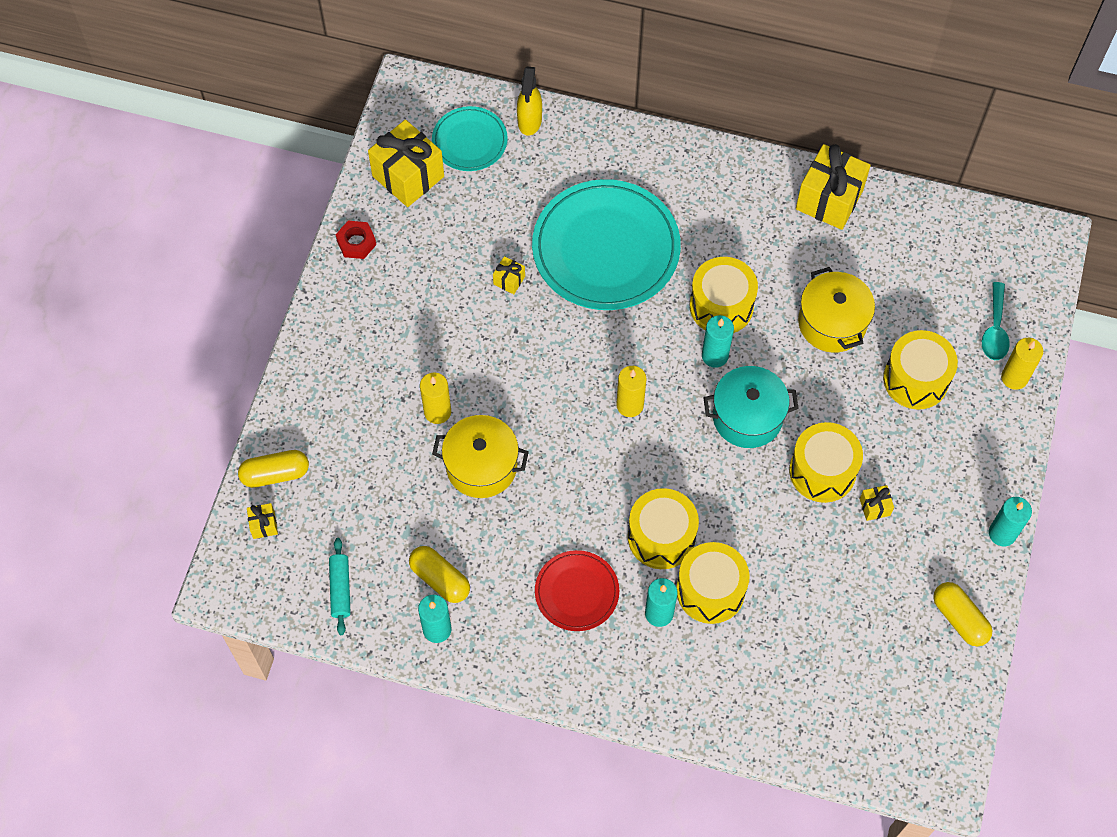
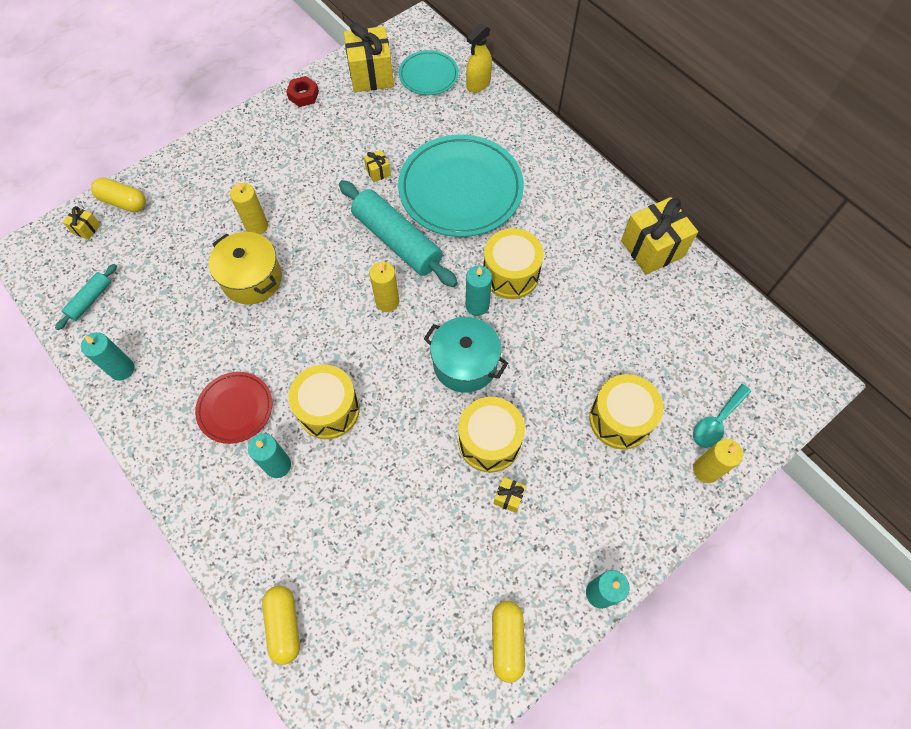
camera: 35 degrees right, 0 degrees up
(440, 579) = (156, 336): yellow capsule -> yellow capsule (284, 625)
(588, 340) = (397, 241): none -> turquoise rolling pin
(710, 590) = (329, 474): yellow drum -> none
(832, 323) = (585, 336): yellow pot -> none

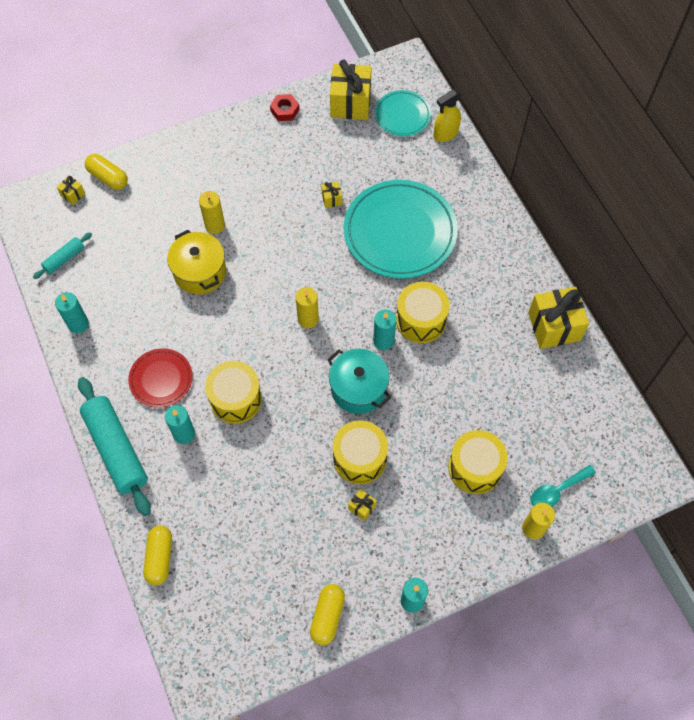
camera: 15 degrees right, 0 degrees up
(397, 241) = (331, 267): turquoise rolling pin -> turquoise rolling pin (116, 449)

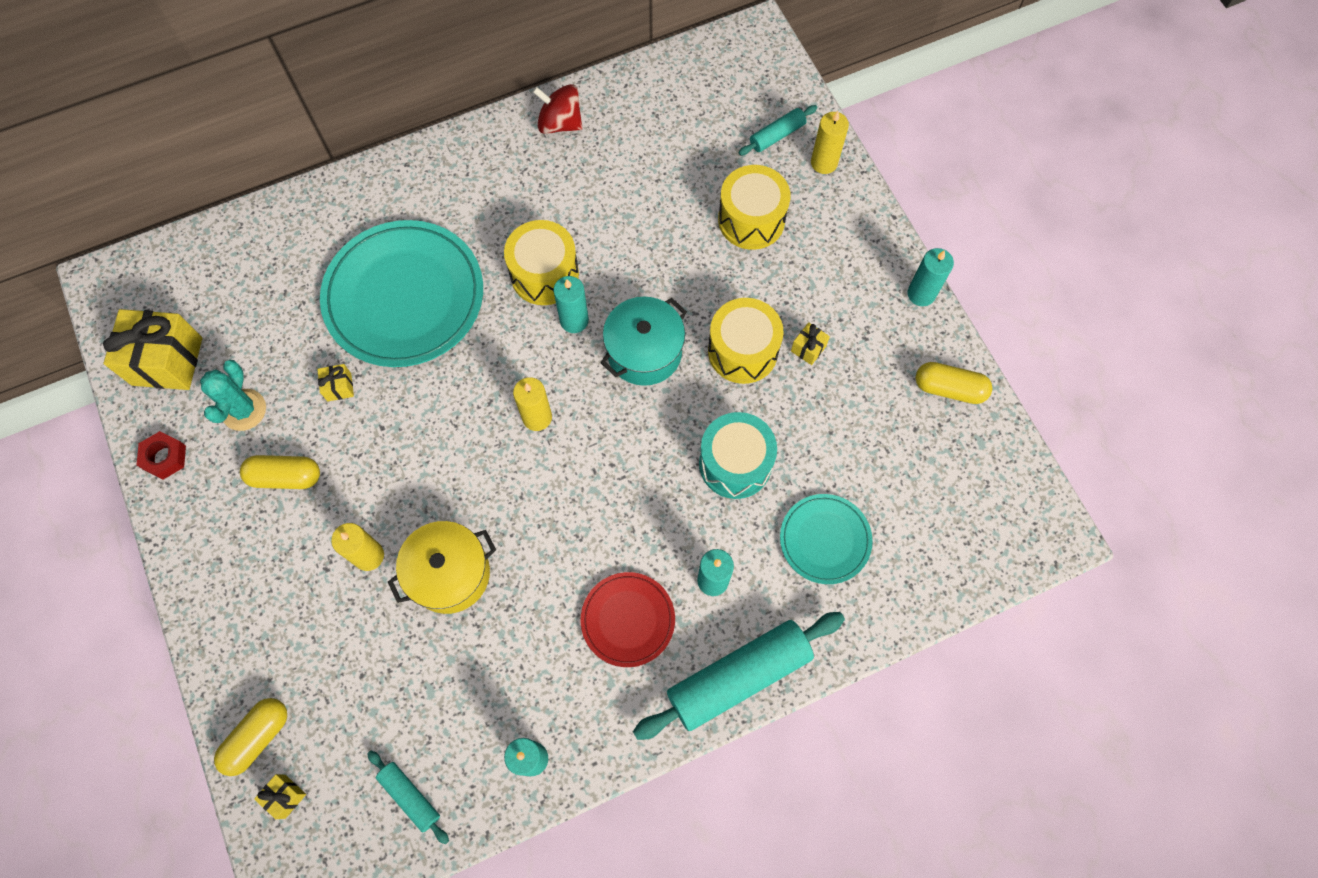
camera: 90 degrees left, 5 degrees up
(159, 557) = (892, 601): yellow capsule -> yellow capsule (285, 477)
(235, 399) = (659, 511): yellow drum -> none
(269, 450) = (735, 463): none -> turquoise drum
(316, 148) = (244, 410): none -> turquoise cactus
(402, 115) = (202, 289): turquoise plate -> turquoise plate (825, 540)
(445, 134) = (244, 234): yellow spray bottle -> none
(554, 326) = (560, 123): yellow gift -> red spinning top
(557, 491) = (777, 135): turquoise spoon -> turquoise rolling pin

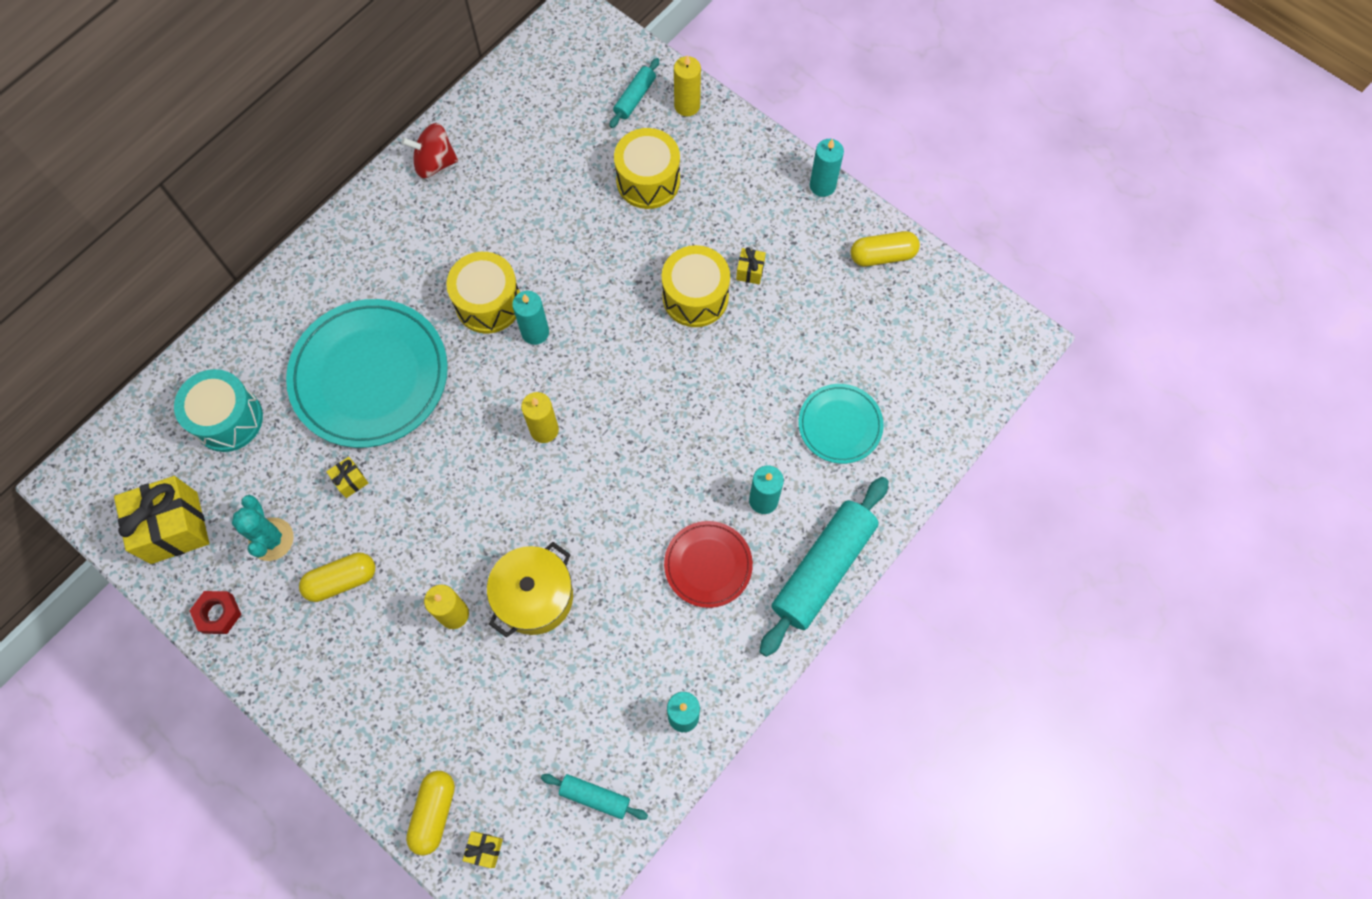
camera: 25 degrees left, 0 degrees up
(644, 352) = (610, 333): turquoise pot -> none
(735, 463) = (735, 395): turquoise drum -> turquoise drum (228, 419)

